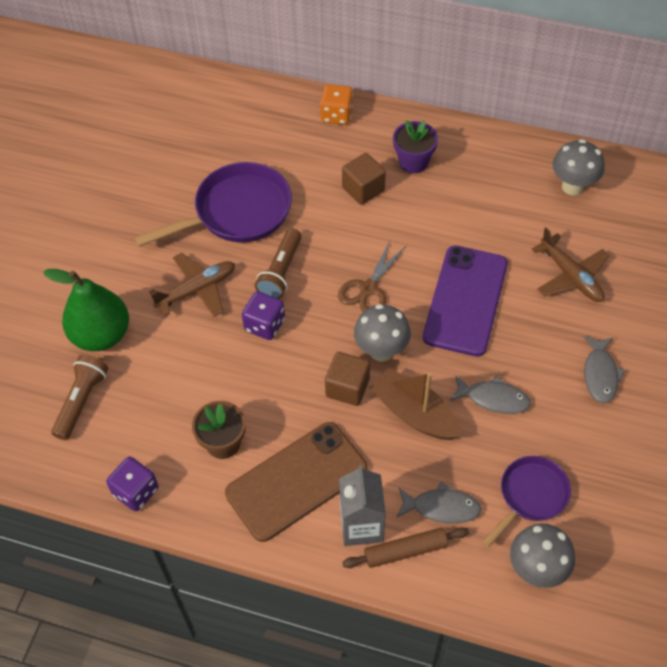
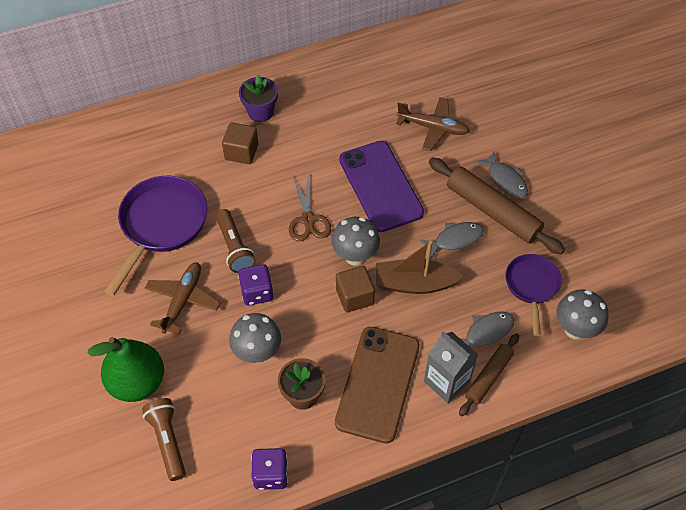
camera: 40 degrees left, 0 degrees up
(336, 115) = (174, 110): orange dice -> none
(557, 396) = (492, 211): none -> brown rolling pin
(572, 187) = (382, 67): grey mushroom -> grey mushroom (257, 353)

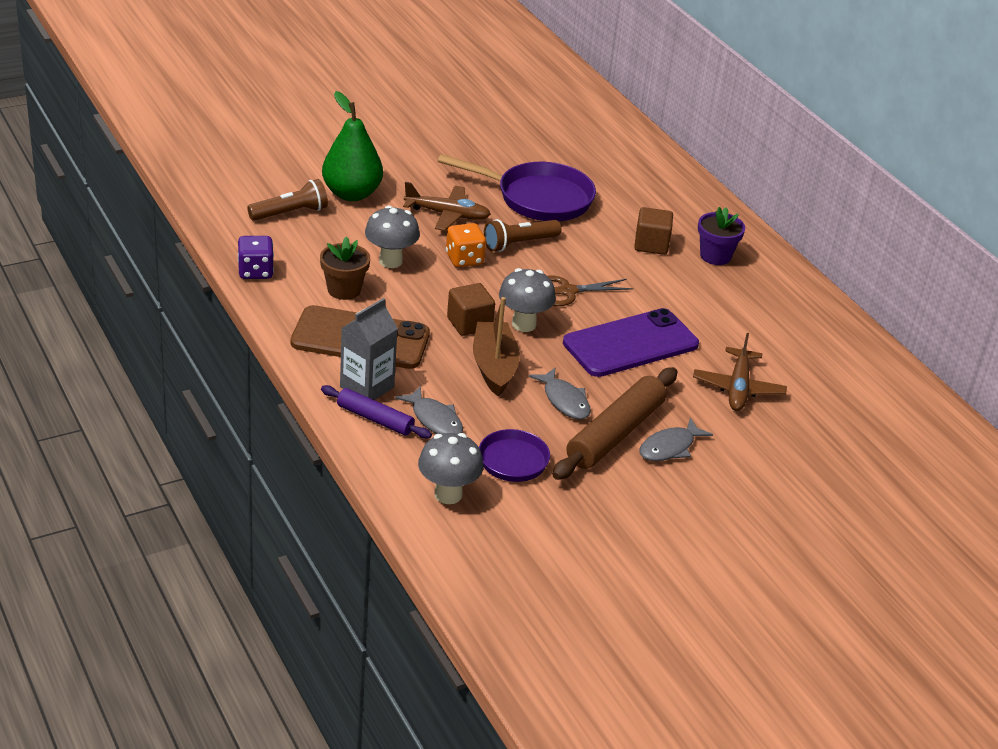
camera: 80 degrees right, 20 degrees down
(257, 292) = (464, 259): purple dice -> orange dice
(488, 377) = (375, 419): brown rolling pin -> purple rolling pin

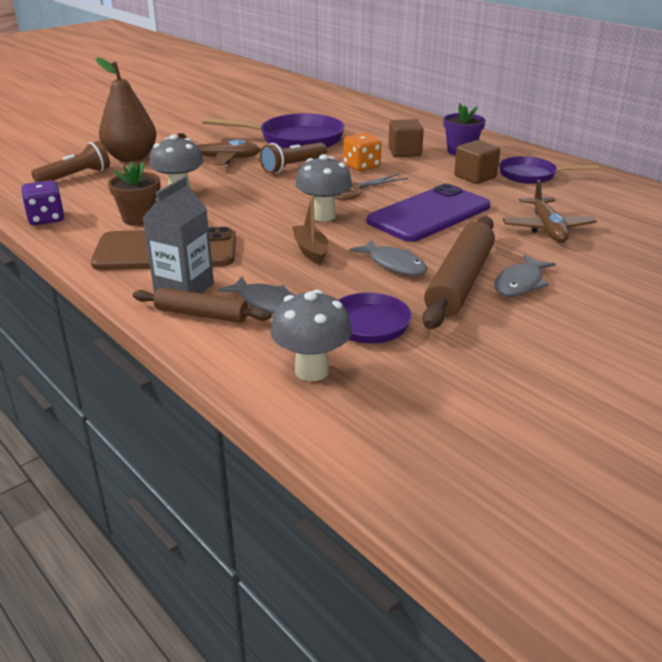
camera: 10 degrees left, 5 degrees down
(351, 194) = (131, 158): green pear -> brown pear
(375, 419) = (201, 314): purple rolling pin -> brown rolling pin
(464, 259) = (248, 182): orange dice -> orange dice (361, 166)
(469, 324) = (272, 223): brown cube -> brown cube (475, 177)
(494, 367) = (310, 250): brown boat -> brown boat, size x0.64
(770, 310) = (531, 175): none -> purple pan

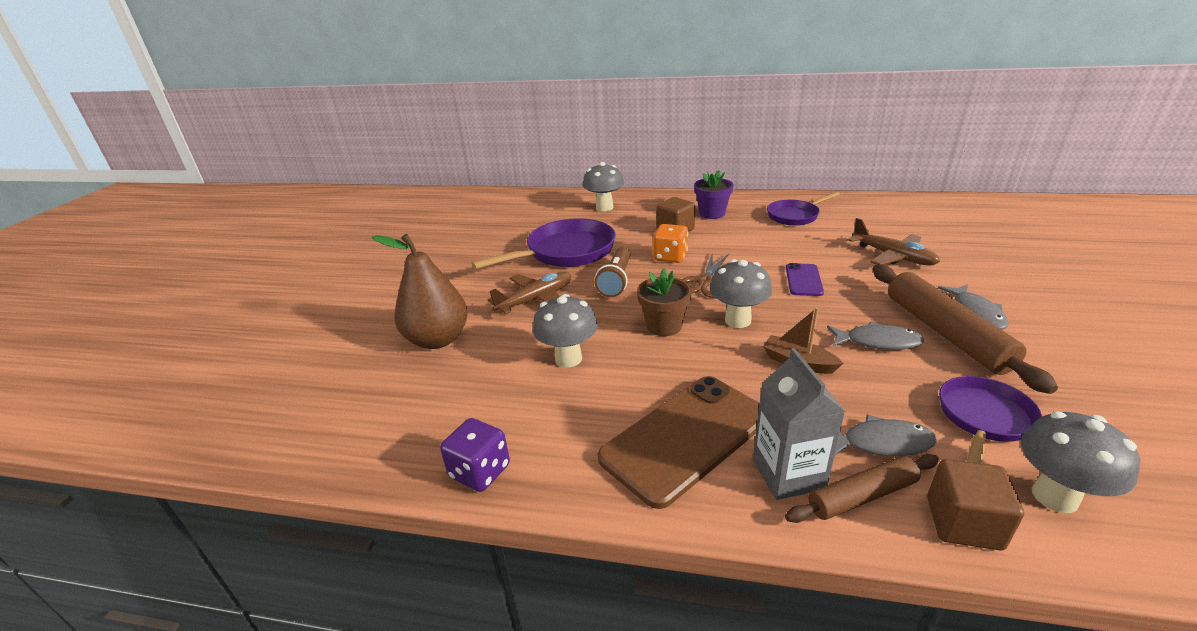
camera: 35 degrees left, 0 degrees up
(75, 176) = (413, 393): brown flashlight -> none
(139, 218) = (585, 411): brown flower pot -> brown flower pot (664, 326)
(383, 121) = (604, 207): none -> grey mushroom
(429, 214) = (804, 280): purple phone -> purple phone, size x0.49
(475, 177) = (765, 232): brown cube -> brown cube (963, 523)

